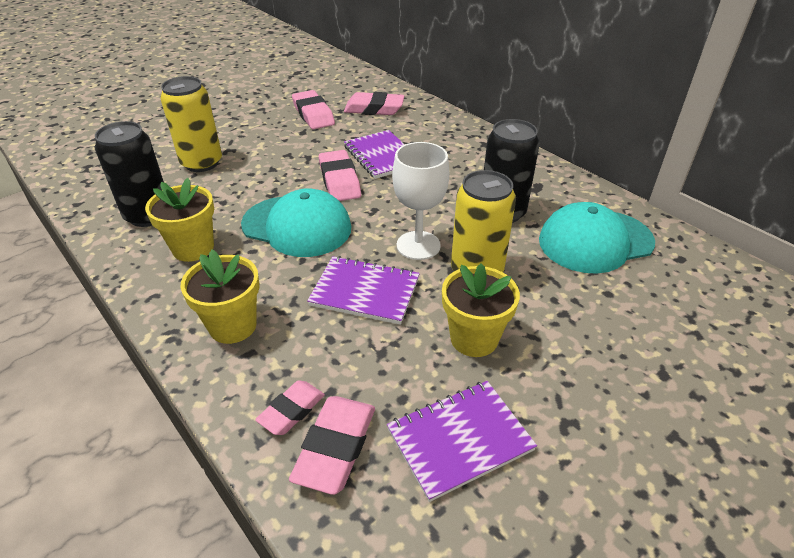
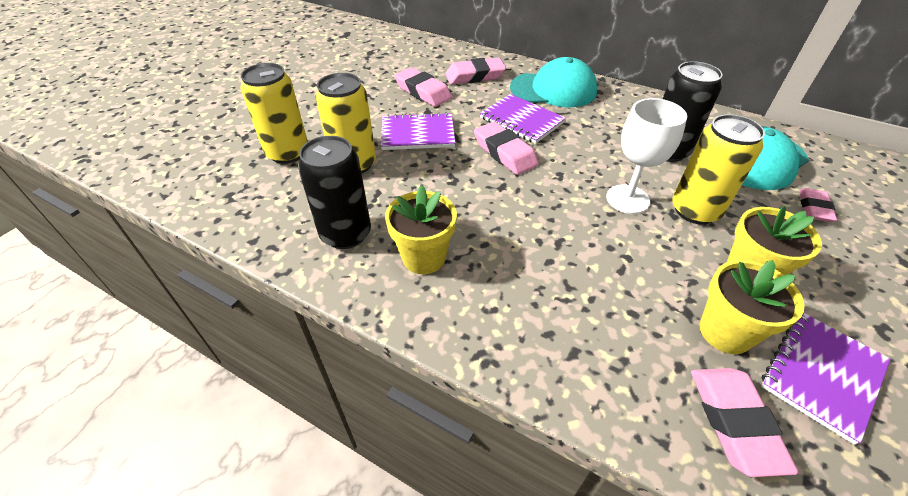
camera: 20 degrees left, 5 degrees up
(157, 143) = (288, 153): none -> yellow can
(233, 326) = (534, 329): yellow flower pot -> yellow flower pot (725, 332)
(291, 411) = (665, 399): pink eraser -> pink eraser (814, 208)
(297, 226) = (505, 208): turquoise cap -> turquoise cap (553, 89)
(365, 292) = (622, 257): purple notebook -> purple notebook (418, 134)

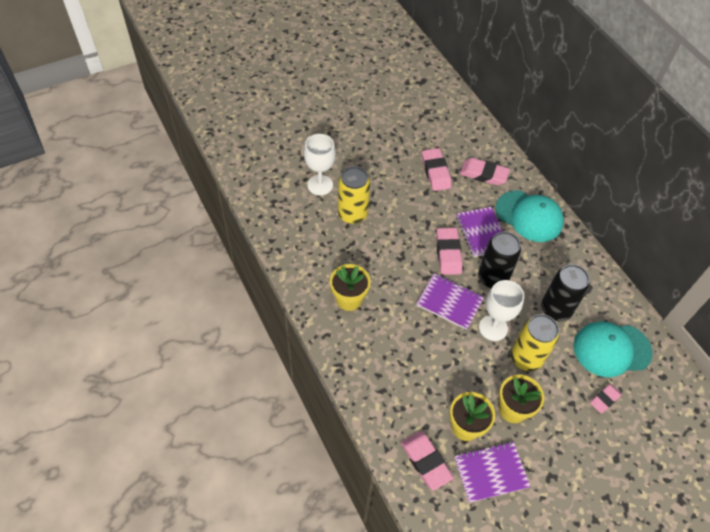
camera: 30 degrees right, 10 degrees up
(288, 153) = (320, 185): yellow can -> white goblet
(346, 234) = (319, 262): black can -> black can (493, 278)
(418, 134) = (406, 209): purple notebook -> purple notebook (449, 302)
(734, 422) = (425, 461): pink eraser -> pink eraser turned 60 degrees counterclockwise

